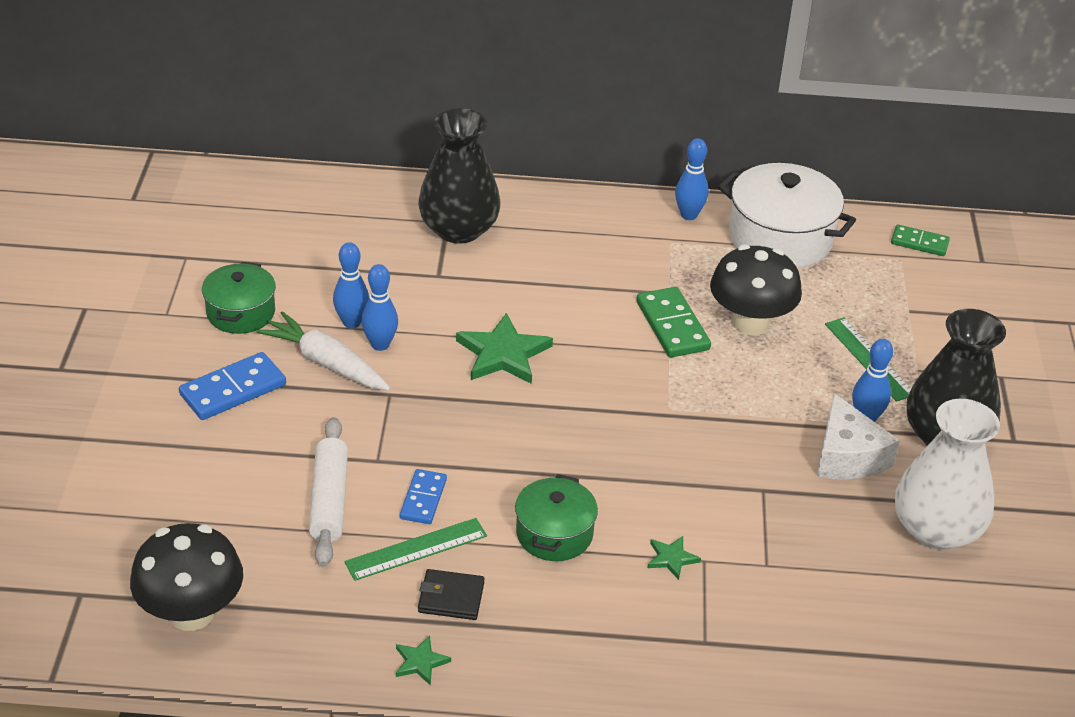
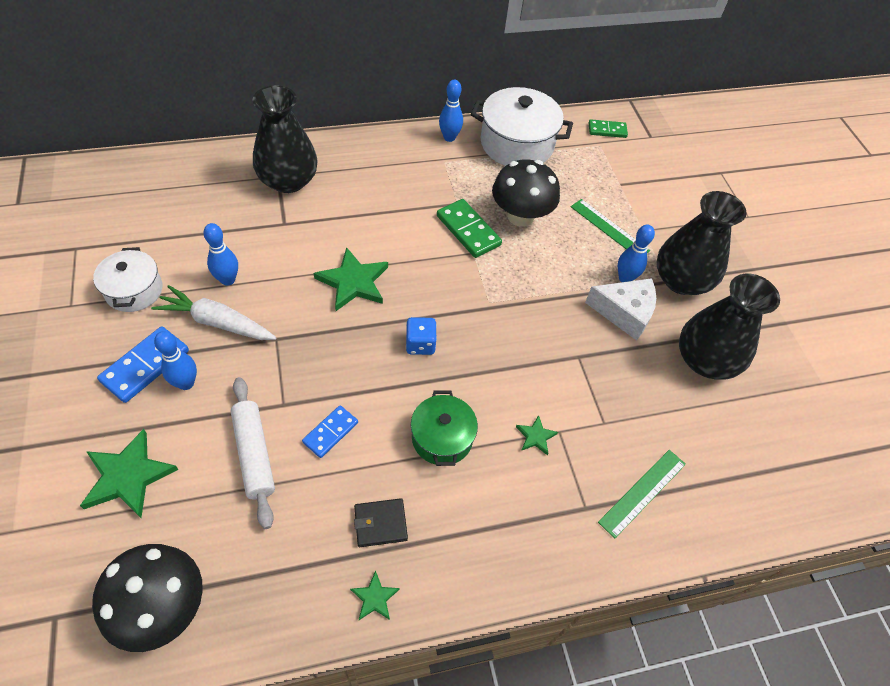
camera: 20 degrees left, 15 degrees up
(186, 489) = (128, 476): none -> green star
(241, 312) = (134, 290): green pot -> white pot
(380, 344) = (256, 295): blue bowling pin -> blue bowling pin (186, 383)
(416, 549) = (339, 483): green ruler -> green ruler (642, 492)
(423, 499) = (330, 432): blue domino -> blue domino turned 45 degrees clockwise
(563, 435) = (420, 344): none -> blue dice
(847, 456) = (624, 313): white cheese -> white cheese turned 45 degrees counterclockwise
(936, 530) = (705, 360): white vase -> black vase

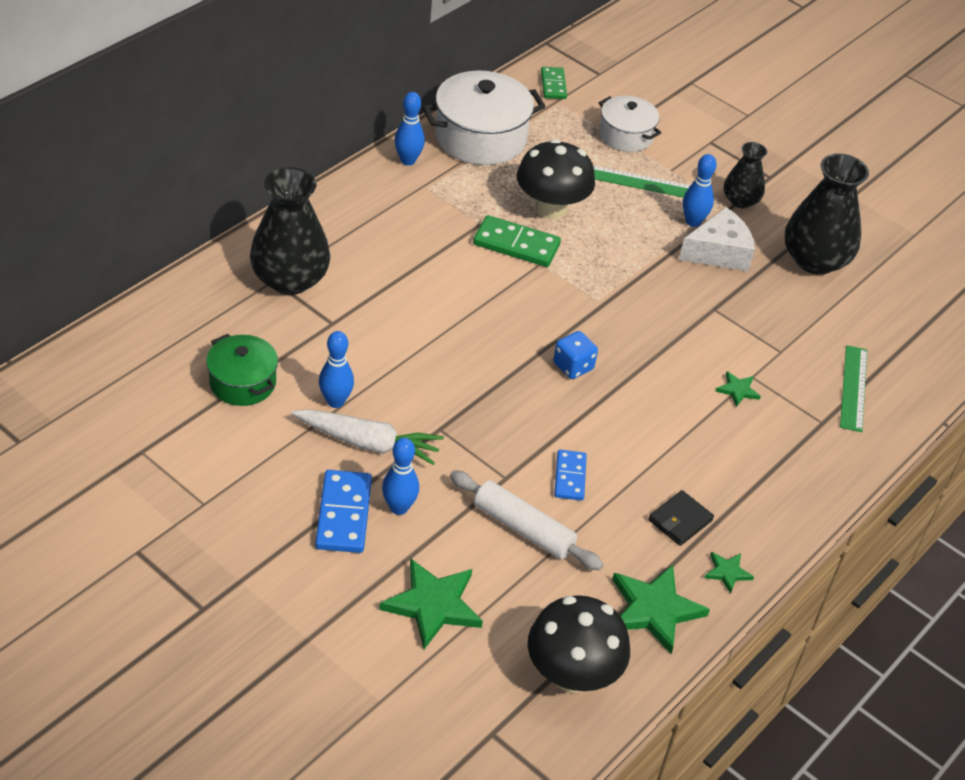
camera: 35 degrees left, 10 degrees down
(134, 290) = (253, 457): white pot -> white pot (626, 135)
(217, 322) = (368, 443): white carrot -> white carrot turned 150 degrees counterclockwise
(353, 282) = (458, 343): green star -> green star (654, 609)
(442, 438) = (665, 431): green pot -> green pot (242, 382)
(607, 130) = (553, 85): green domino -> green domino turned 60 degrees counterclockwise
(681, 280) = (740, 201): black vase -> black vase, size x0.57

